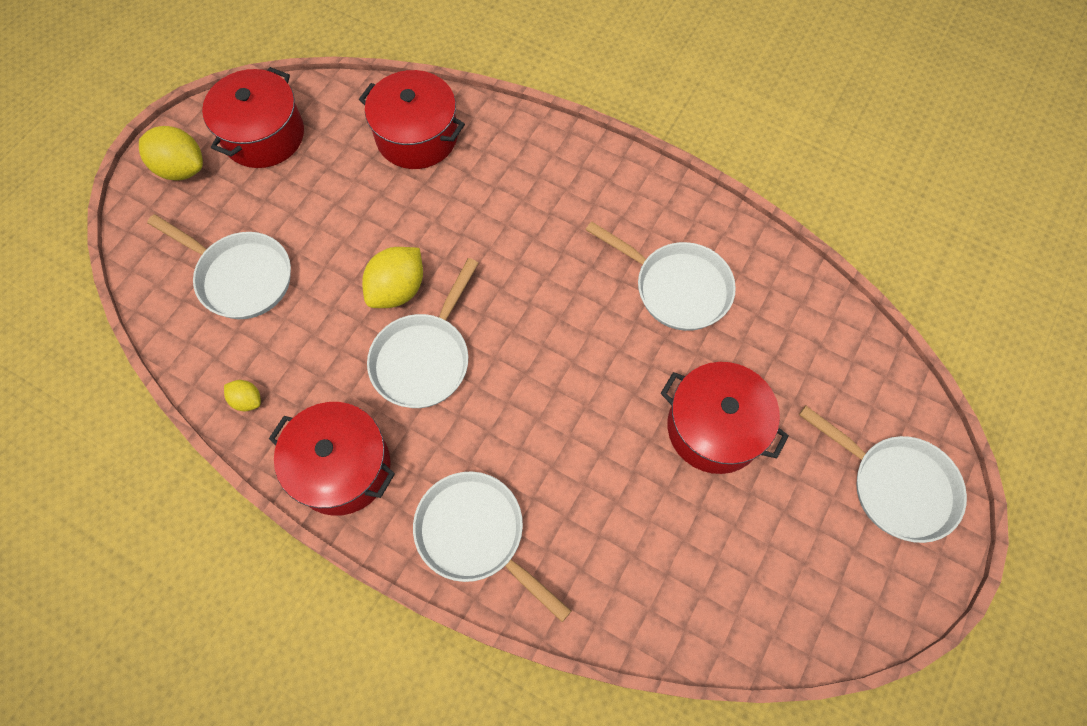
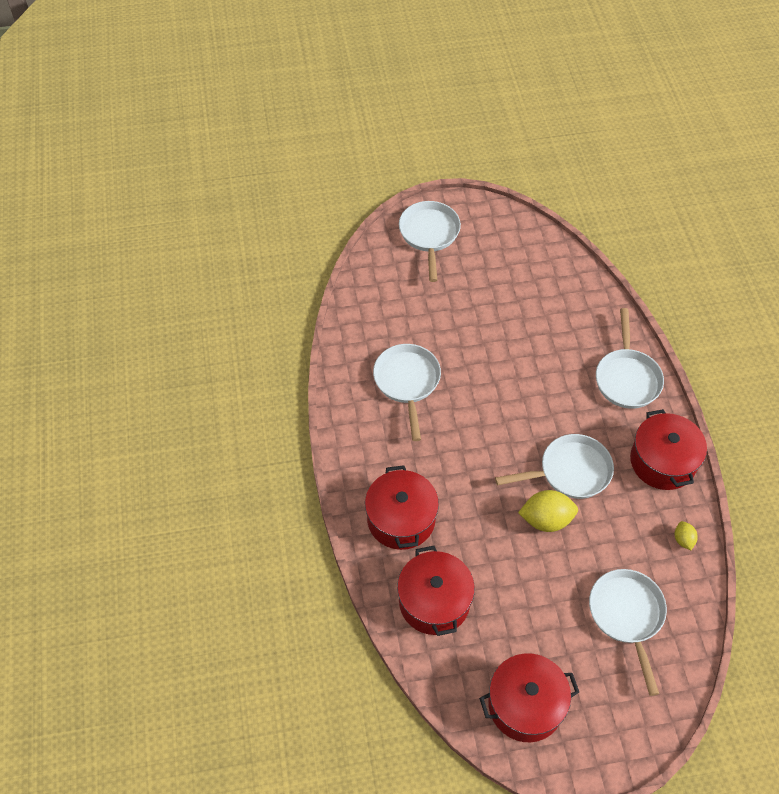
camera: 130 degrees left, 10 degrees down
(181, 168) = (600, 735): yellow lemon -> none
(714, 428) = (472, 317): red pot -> red pot (401, 519)

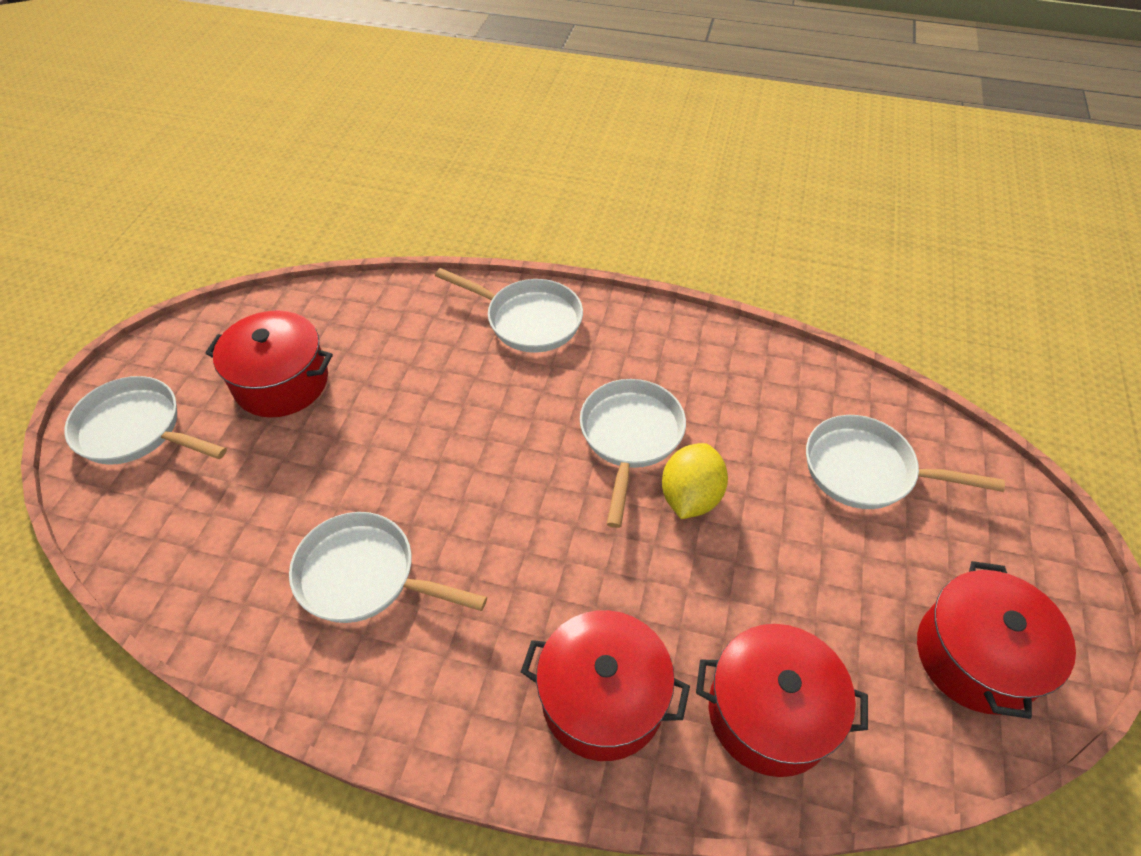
camera: 65 degrees left, 5 degrees down
(662, 461) = (663, 339): red pot -> red pot (281, 382)
(683, 540) = (778, 367): yellow lemon -> none

